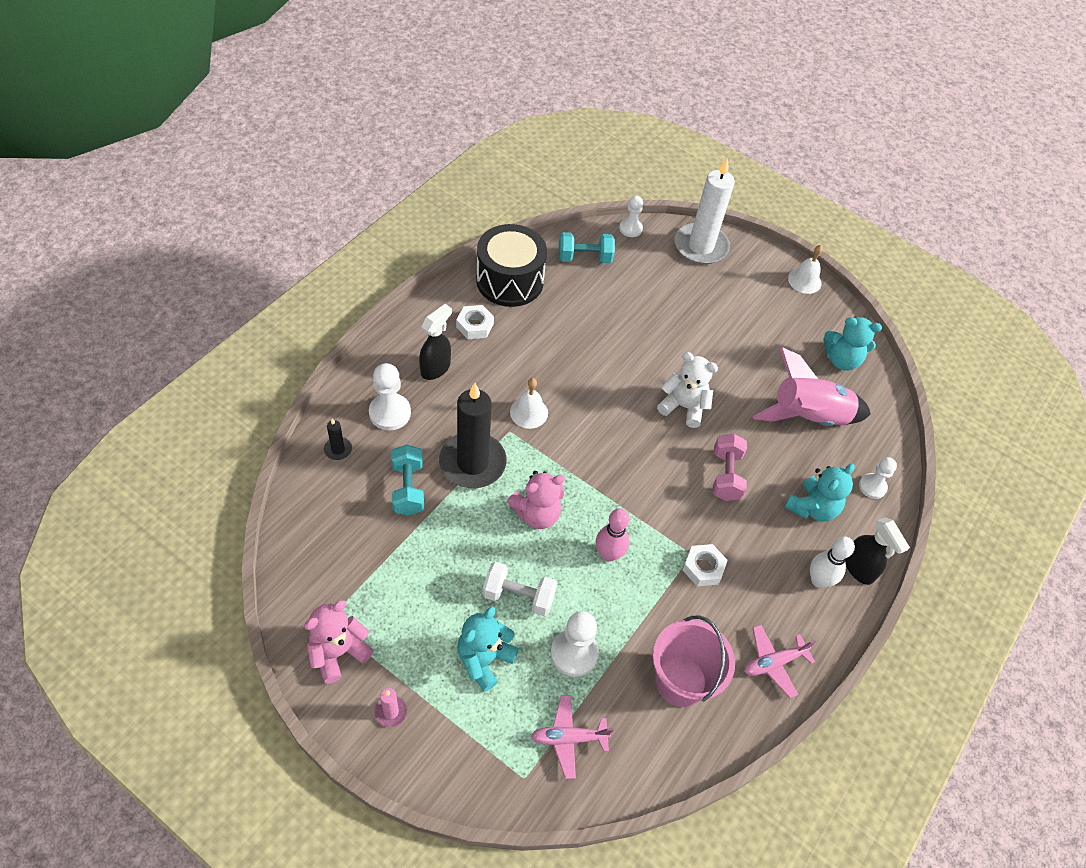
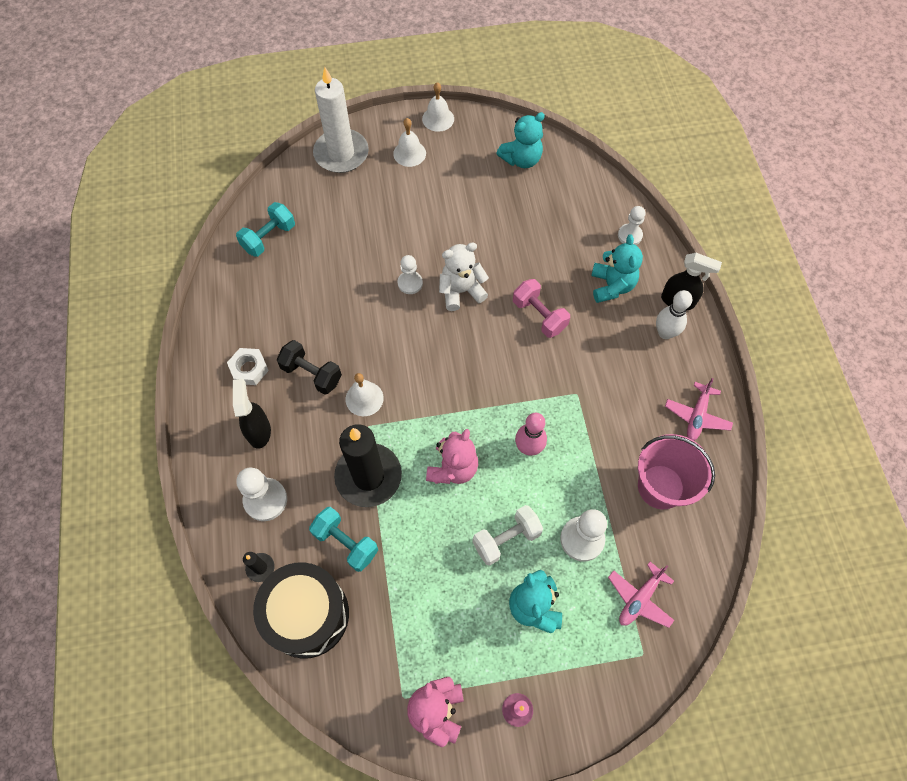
camera: 40 degrees left, 10 degrees up
(510, 281) = (234, 308): black drum -> black drum (307, 615)
(512, 365) = (312, 374): none -> black dumbbell
(630, 228) = (276, 183): white pawn -> white pawn (410, 283)
(703, 568) = (593, 395): white nut -> none
(753, 286) = (409, 153): none -> white bell
(807, 416) = (543, 222): pink rocket -> none

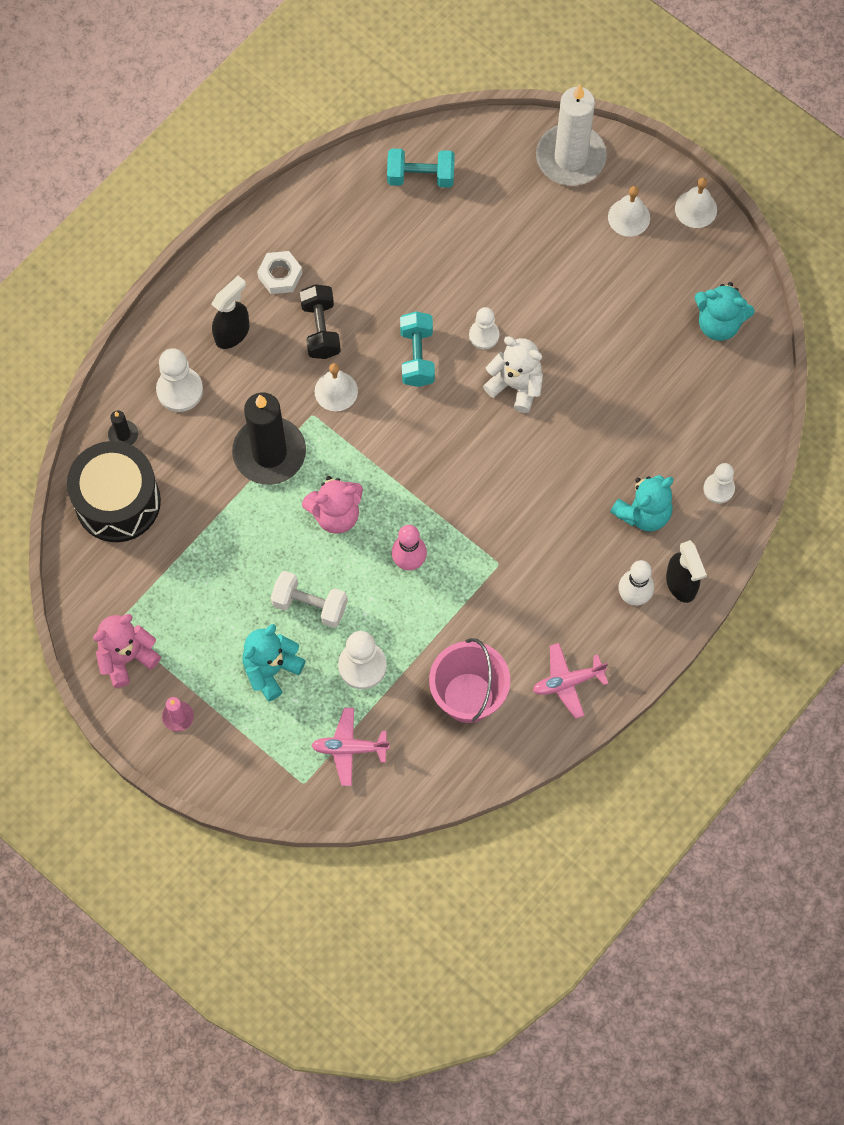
camera: 50 degrees right, 5 degrees up
(346, 543) = (198, 482): turquoise dumbbell -> turquoise dumbbell (417, 356)
(539, 315) = (551, 472): pink dumbbell -> none

